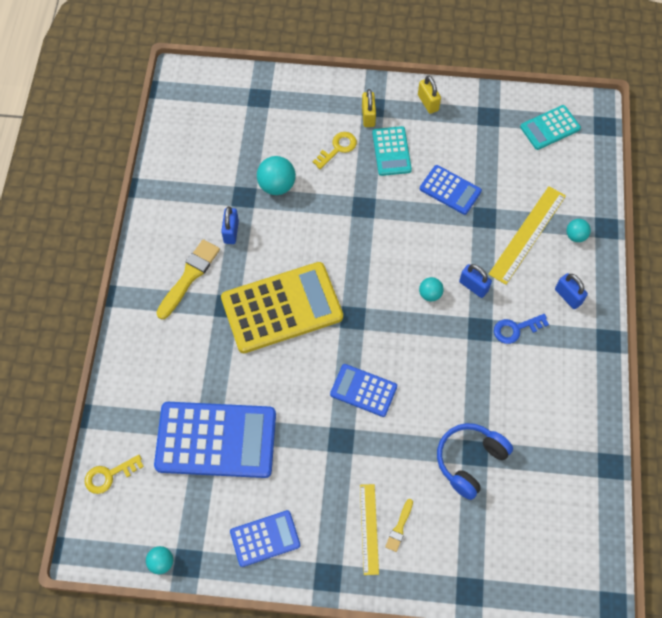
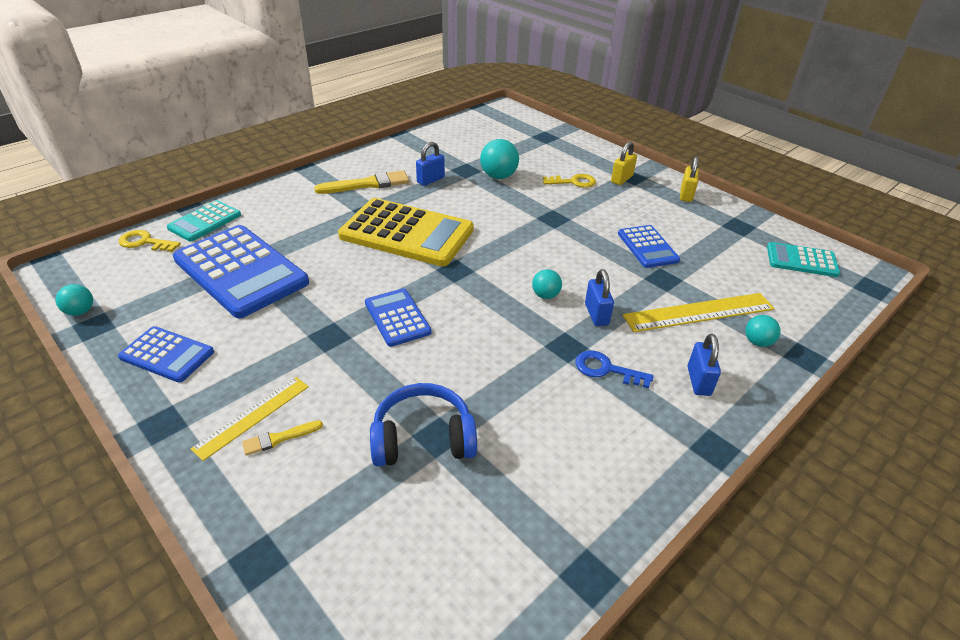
camera: 40 degrees right, 25 degrees down
(391, 151) = (618, 203): turquoise calculator -> turquoise calculator (205, 221)

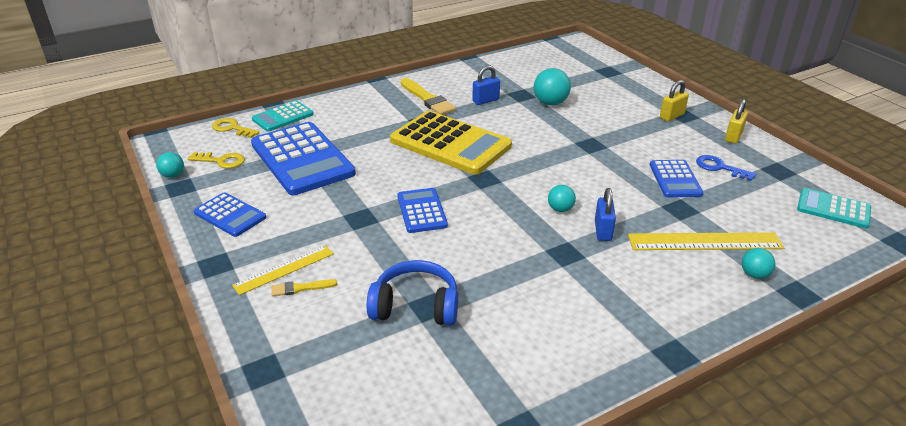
camera: 15 degrees right, 5 degrees down
(367, 184) = (427, 99): yellow brush -> yellow brush turned 60 degrees clockwise
(573, 182) = (622, 114): yellow key -> yellow key (221, 161)
(606, 369) = (595, 277): blue key -> blue key (719, 168)
(698, 381) = (681, 299): blue padlock -> none

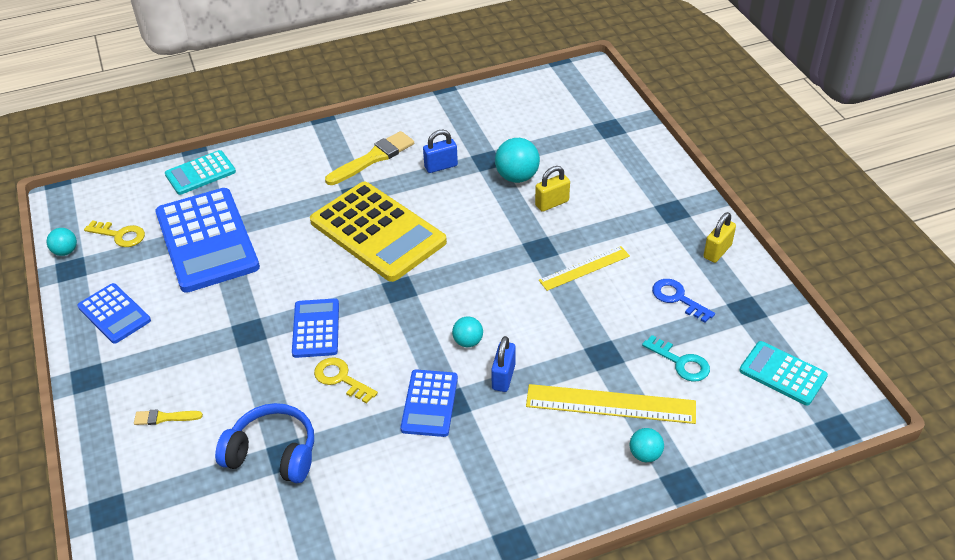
camera: 10 degrees right, 10 degrees up
(232, 128) = (141, 186): yellow key -> yellow key (341, 379)
(284, 269) = (154, 392): yellow ruler -> yellow ruler (584, 268)
(427, 99) = (373, 158): yellow brush -> yellow brush turned 105 degrees counterclockwise
(671, 116) = (656, 211): yellow padlock -> yellow padlock (552, 203)
(675, 179) = (616, 311): blue calculator -> blue calculator (429, 403)
(746, 208) = (681, 362): none -> turquoise key

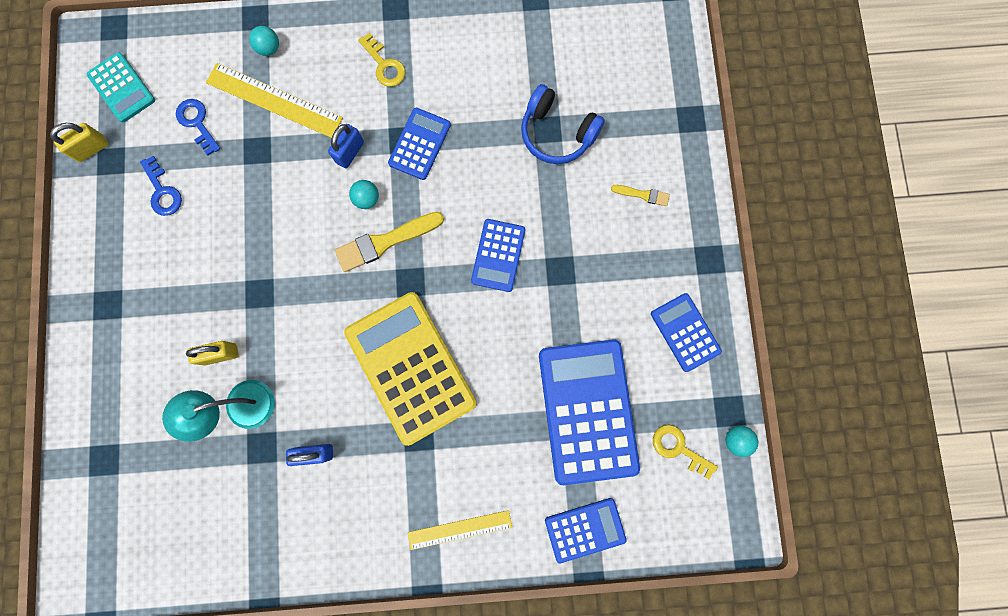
camera: 165 degrees left, 35 degrees up
(200, 173) = (585, 529): turquoise calculator -> blue calculator
(341, 379) = (487, 191): yellow key -> yellow key (384, 65)
(373, 158) = (385, 493): yellow brush -> yellow brush (385, 242)
(517, 177) = (240, 408): turquoise ball -> turquoise lamp
(584, 268) = (228, 254): yellow ruler -> yellow ruler (460, 529)
(681, 362) = (197, 123): turquoise key -> blue key
(717, 251) = (95, 236): yellow padlock -> yellow padlock (92, 149)

